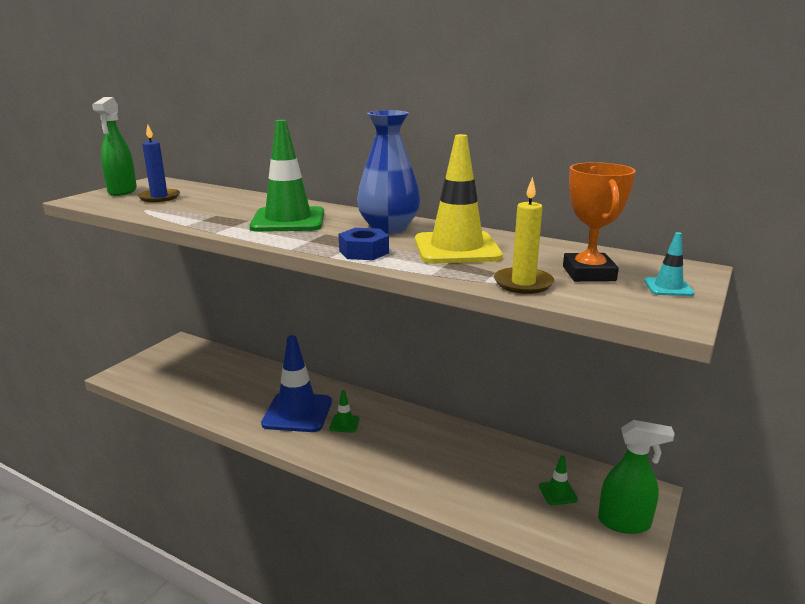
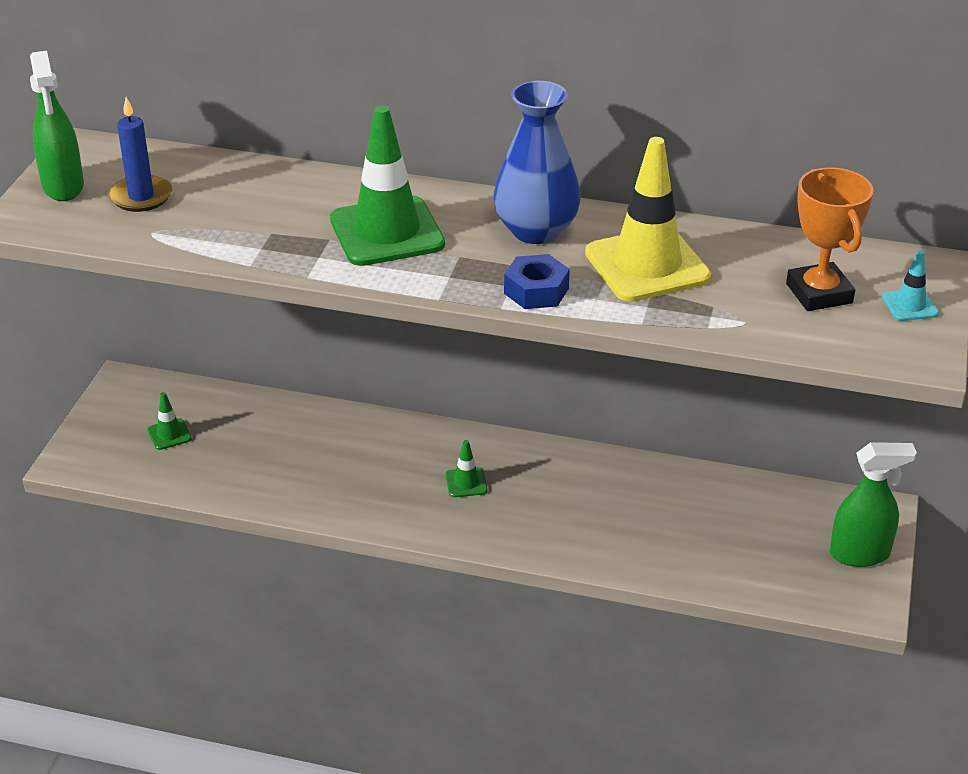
camera: 15 degrees left, 15 degrees up
(297, 413) = (390, 477): blue traffic cone -> none
(523, 283) = (753, 324): yellow candle -> none
(558, 493) = (776, 531): green traffic cone -> green traffic cone (169, 434)

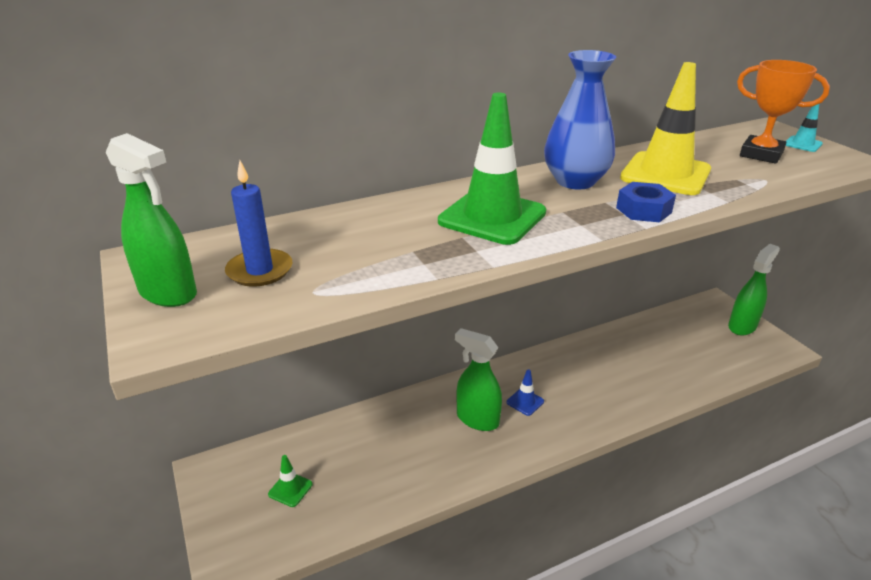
camera: 40 degrees left, 5 degrees down
(397, 471) = (477, 419): none -> green spray bottle
(466, 483) = (525, 402): green traffic cone -> blue traffic cone

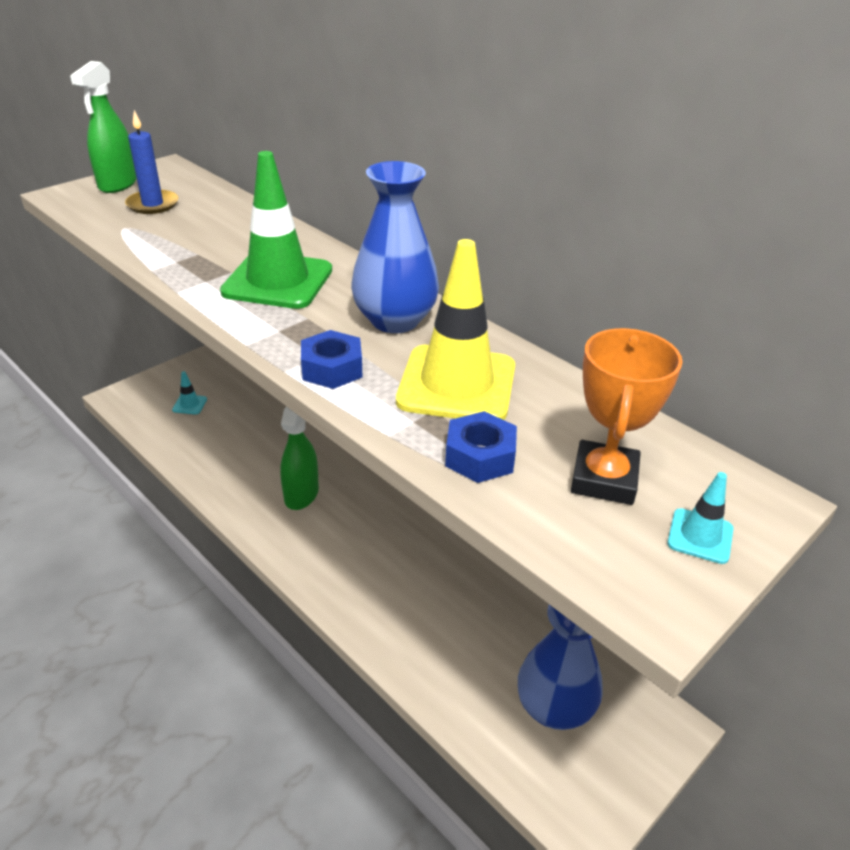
camera: 70 degrees right, 5 degrees up
(290, 489) = (189, 404): green traffic cone -> turquoise traffic cone
(525, 402) = (340, 526): blue traffic cone -> none
(705, 338) = (554, 707): none -> blue vase
(742, 326) = (618, 763): green spray bottle -> none
(747, 179) = (480, 456): none -> blue nut

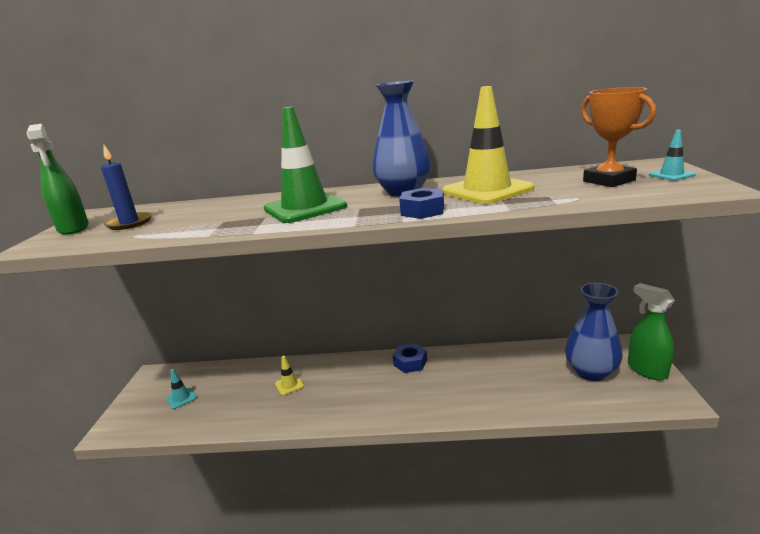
camera: 40 degrees left, 15 degrees down
(273, 460) = (289, 385): none -> yellow traffic cone
(301, 494) = (334, 387): green spray bottle -> green spray bottle (647, 370)
(480, 456) = (558, 197): blue nut -> blue nut (410, 362)

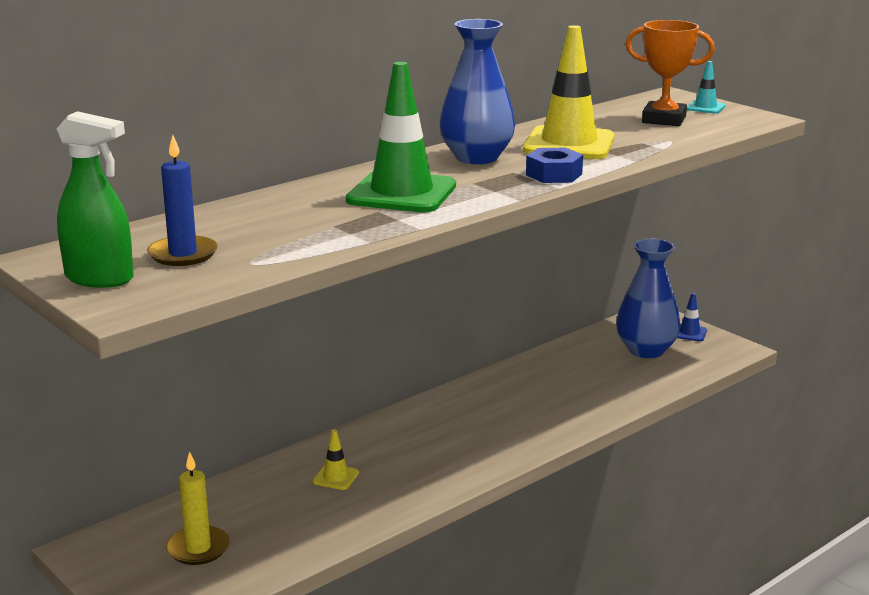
camera: 45 degrees left, 0 degrees up
(181, 398) = (198, 548): turquoise traffic cone -> yellow candle
(410, 362) = (453, 403): blue nut -> none
(647, 370) = (689, 333): green spray bottle -> blue traffic cone

